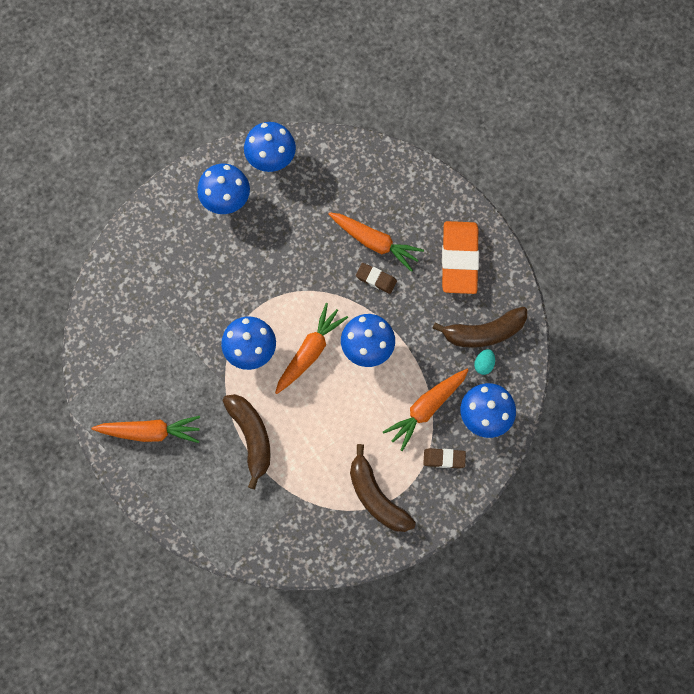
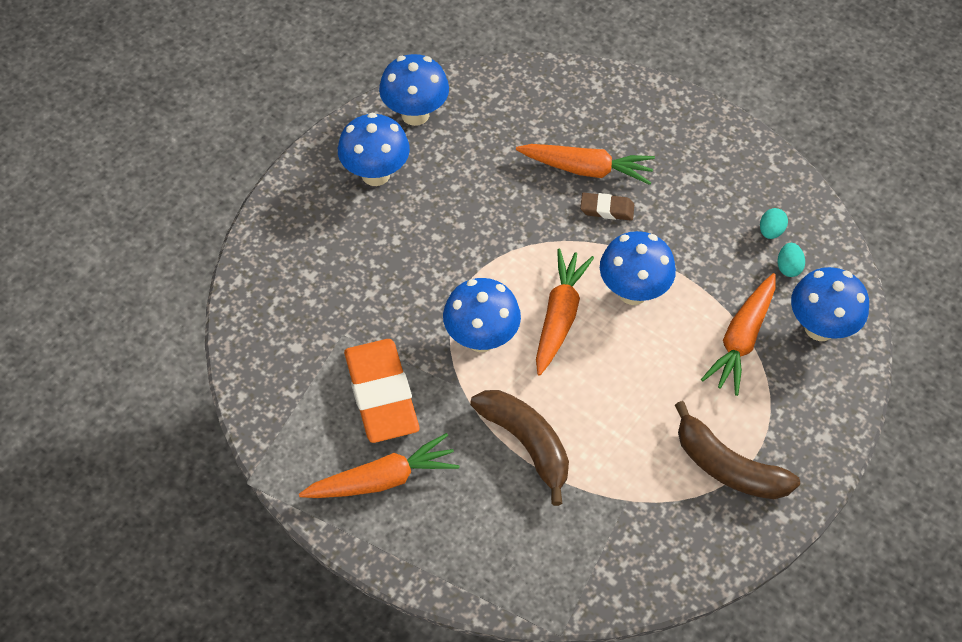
camera: 20 degrees left, 15 degrees down
(444, 459) = (793, 392): brown eraser -> none
(459, 259) = (700, 159): orange eraser -> orange eraser (381, 394)
(484, 332) = (770, 231): brown banana -> turquoise egg

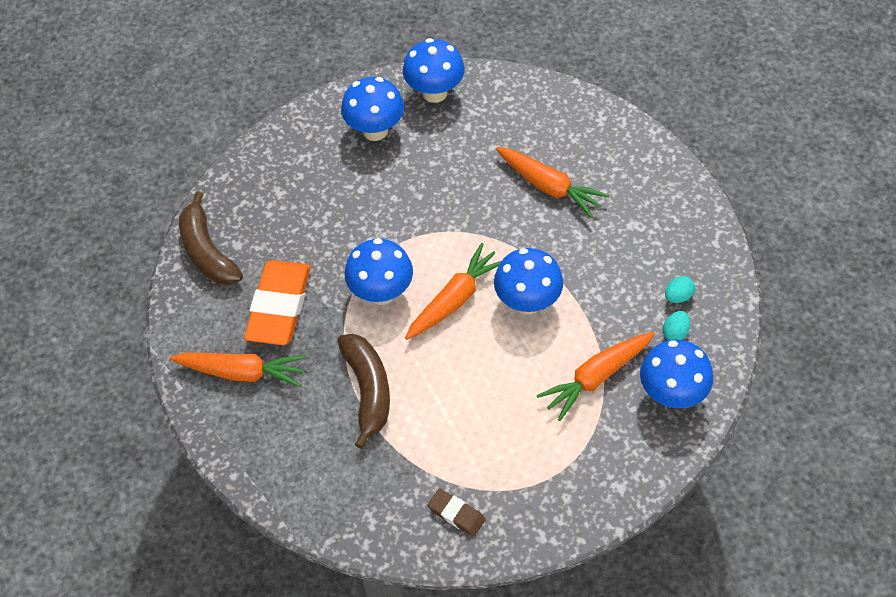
camera: 30 degrees right, 0 degrees up
(607, 209) = (546, 226): brown eraser -> brown eraser (456, 514)
(727, 467) = (520, 477): brown banana -> brown banana (207, 251)

